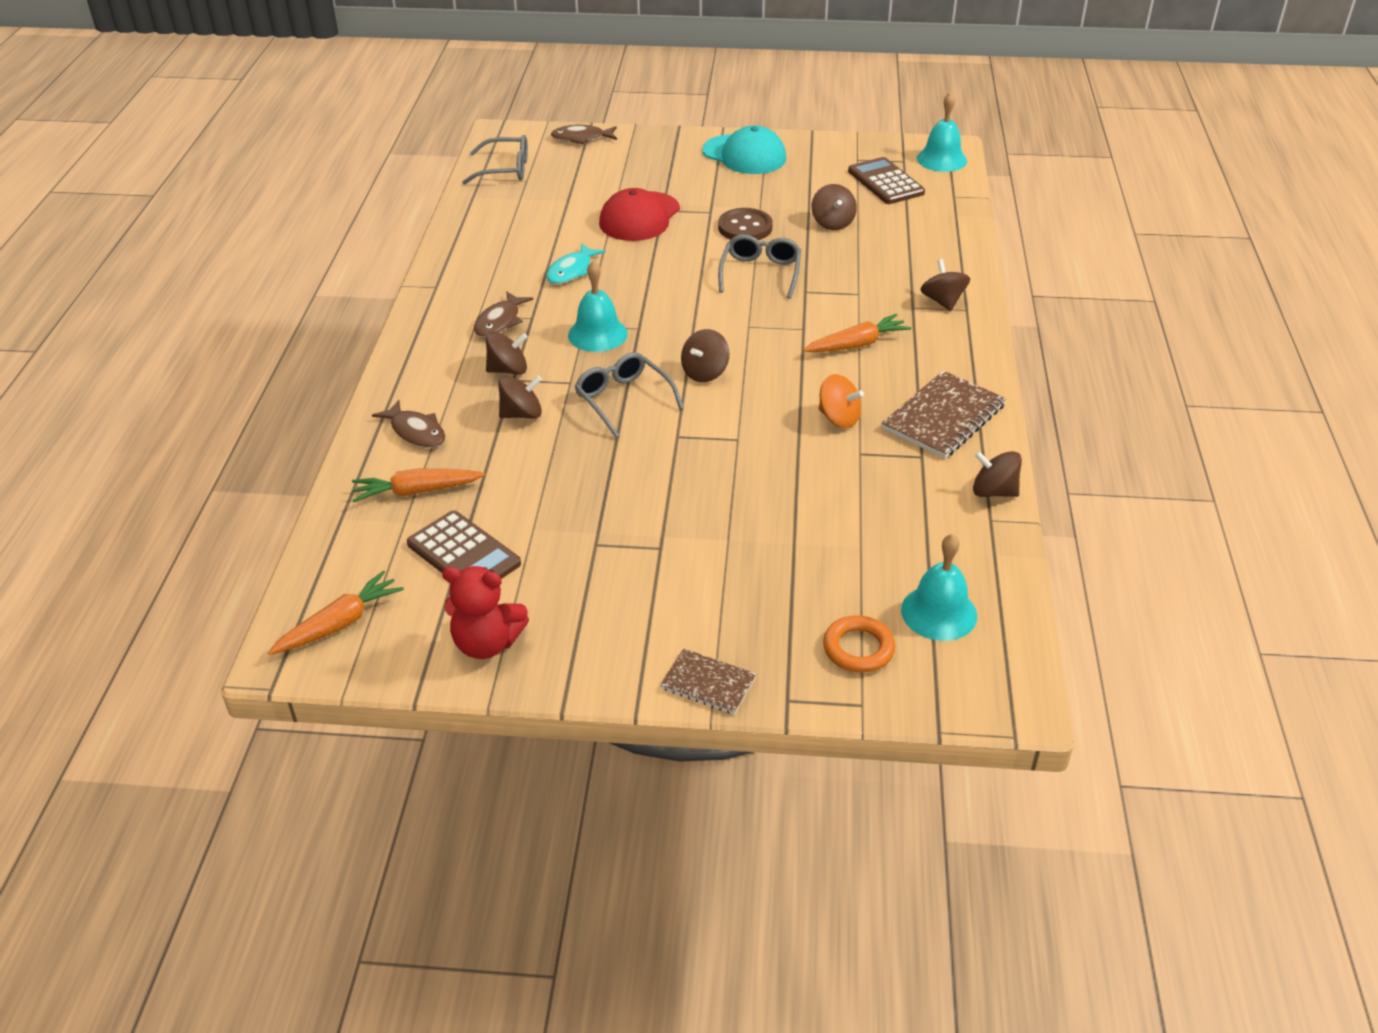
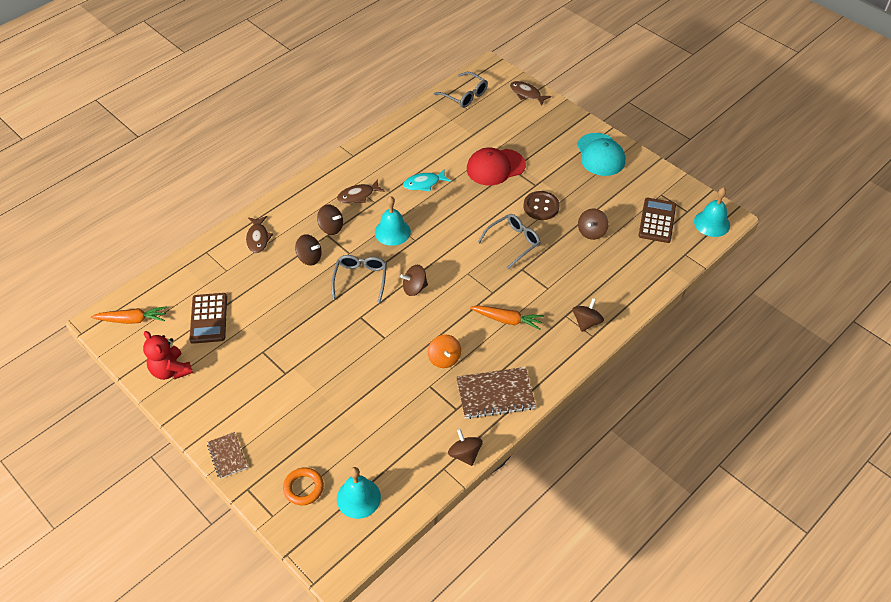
camera: 40 degrees right, 10 degrees up
(416, 491) = (225, 272): orange carrot -> none

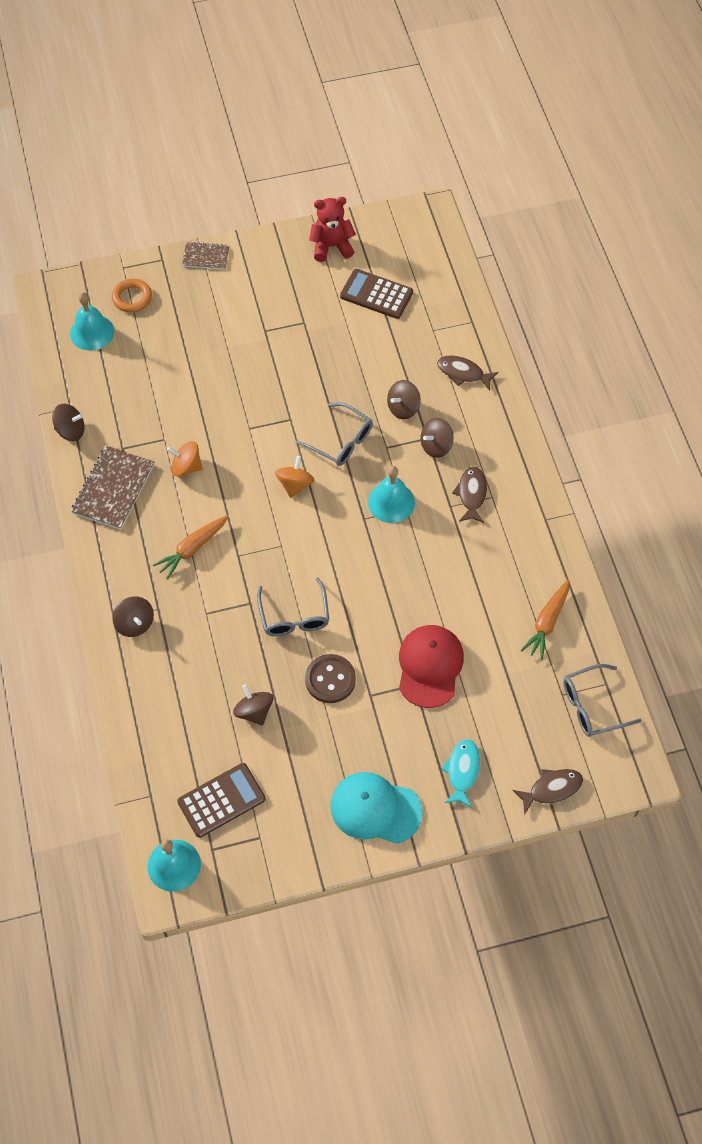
camera: 120 degrees right, 10 degrees up
(132, 320) = (416, 236): orange carrot -> orange carrot (547, 623)
(414, 288) = (295, 484): brown spinning top -> orange spinning top
(424, 183) = (450, 572): turquoise fish -> turquoise fish (462, 771)
(657, 220) = (221, 800): brown calculator -> brown calculator turned 75 degrees counterclockwise

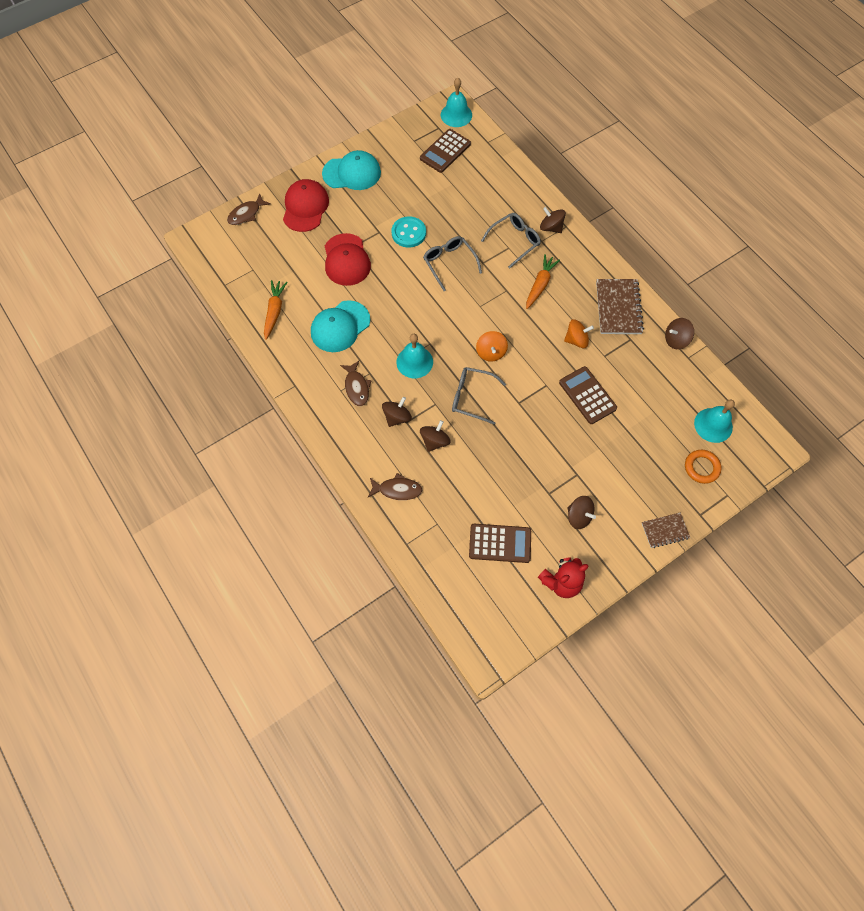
camera: 160 degrees right, 5 degrees up
(209, 403) = (587, 395): none -> brown calculator
(254, 711) = (448, 201): brown spinning top -> brown spinning top (579, 516)
(330, 679) = (408, 233): brown button -> turquoise button
(462, 771) = (305, 207): turquoise fish -> red cap
(468, 575) = (340, 326): none -> turquoise cap
(592, 706) = (231, 268): grey glasses -> grey glasses (514, 241)

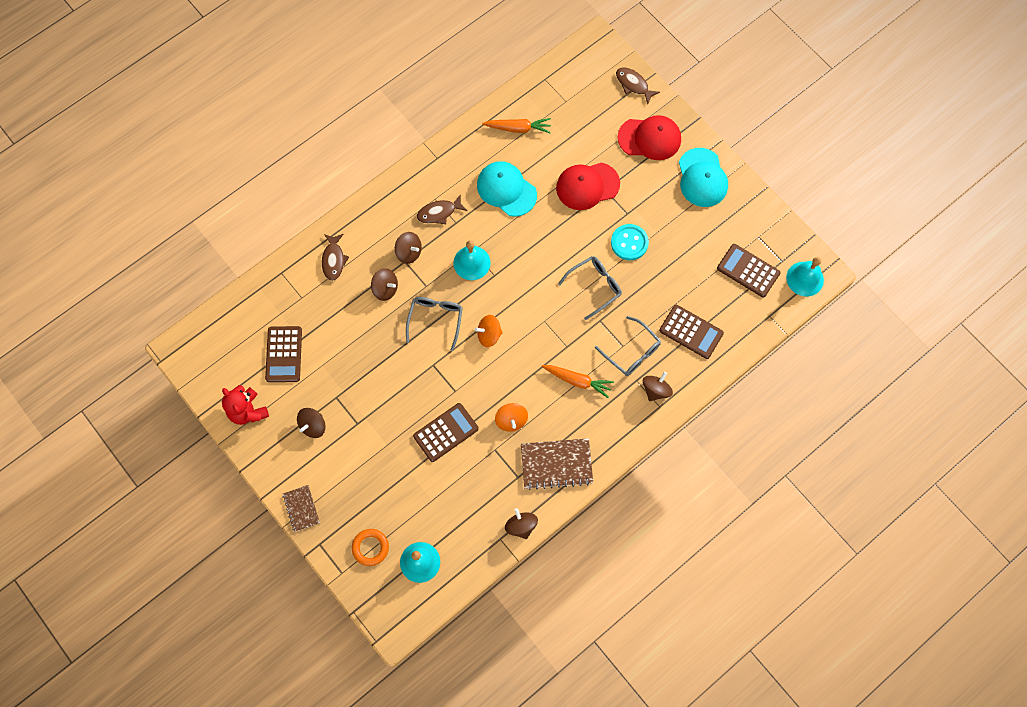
camera: 85 degrees right, 5 degrees up
(498, 197) = (691, 332): none -> brown calculator

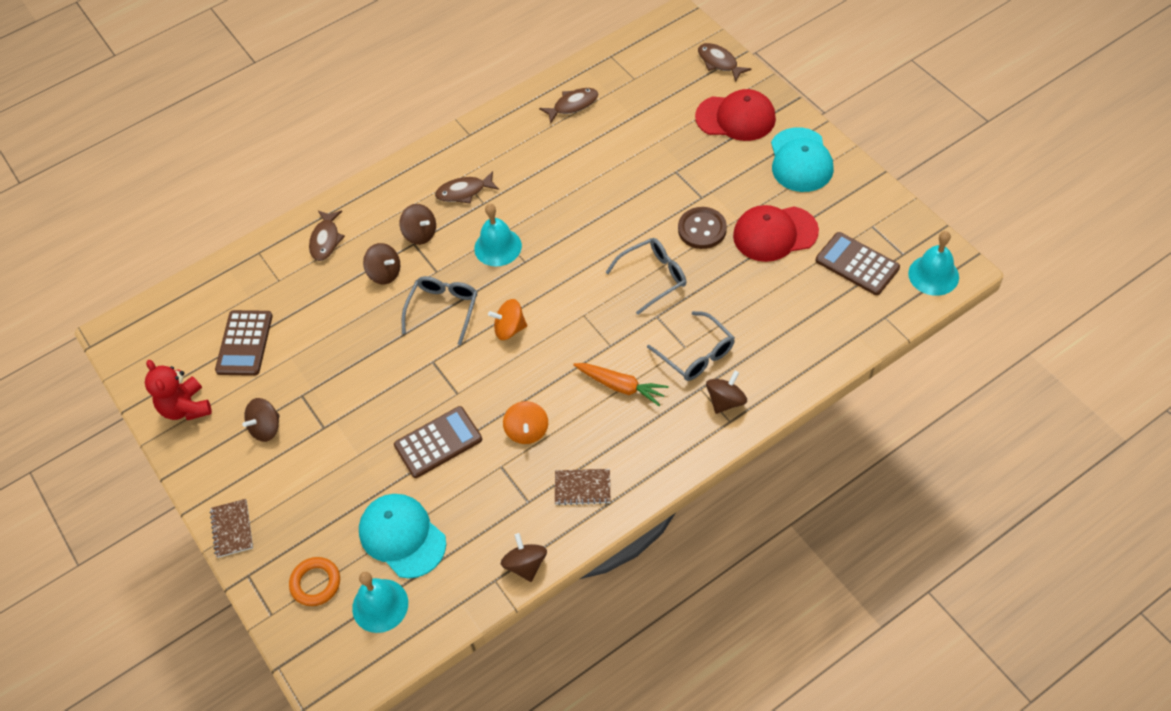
camera: 10 degrees right, 15 degrees down
(506, 189) = (551, 169): turquoise cap -> turquoise cap (402, 536)
(518, 128) = (573, 105): orange carrot -> brown fish
(556, 464) = (582, 488): brown notebook -> brown notebook, size x0.59
(587, 186) = (653, 167): red cap -> red cap (775, 234)
(629, 243) = (702, 229): turquoise button -> brown button
(691, 332) = (777, 333): brown calculator -> none

